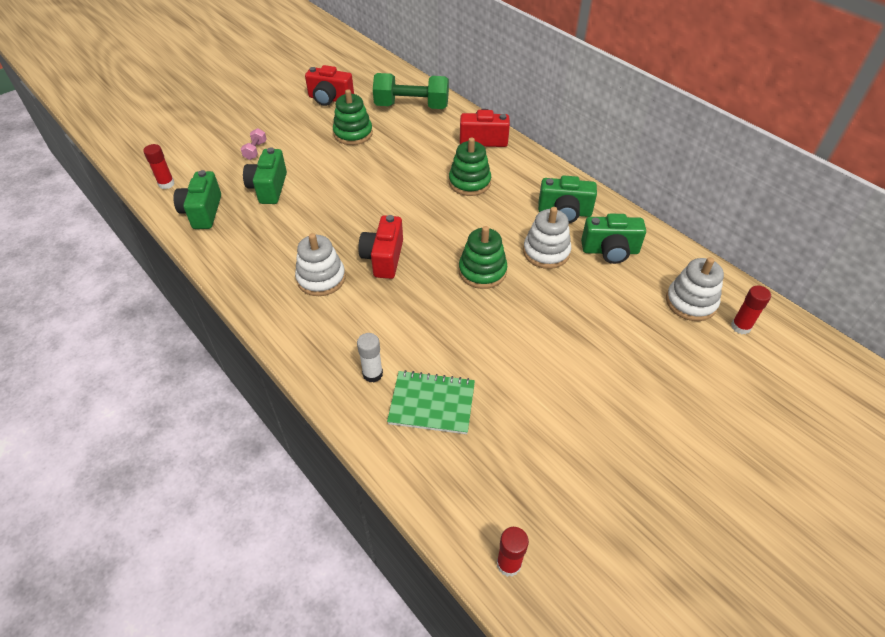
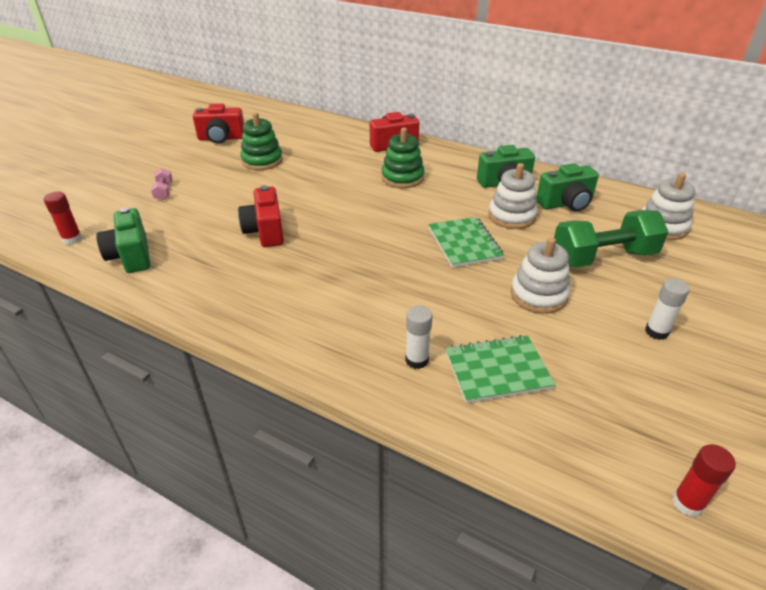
camera: 20 degrees left, 10 degrees down
(269, 188) = (197, 220): green camera -> none
(321, 278) = (304, 286): white stacking toy -> white stacking toy (538, 295)
(383, 258) = (359, 254): red camera -> red camera (265, 231)
(411, 106) = (307, 131): green dumbbell -> green dumbbell (603, 257)
(482, 271) = (464, 244): green stacking toy -> green notebook
(597, 410) = (656, 332): none -> white glue stick
(740, 327) = (716, 235): red glue stick -> none

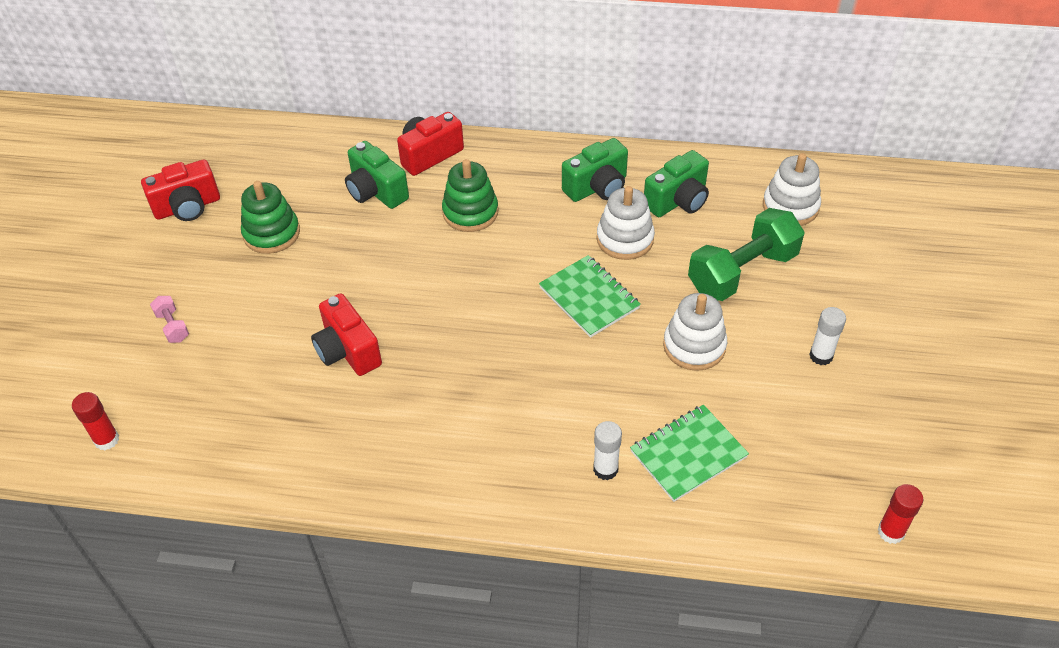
camera: 20 degrees left, 10 degrees up
(131, 256) = (204, 440): green camera -> green camera (376, 191)

